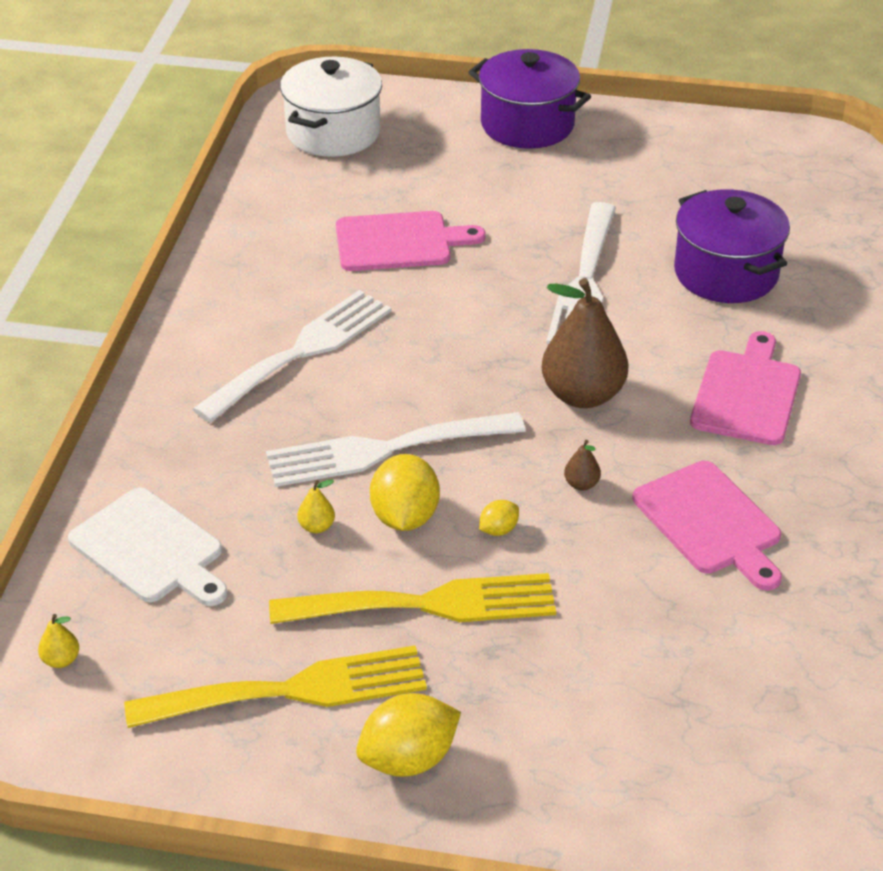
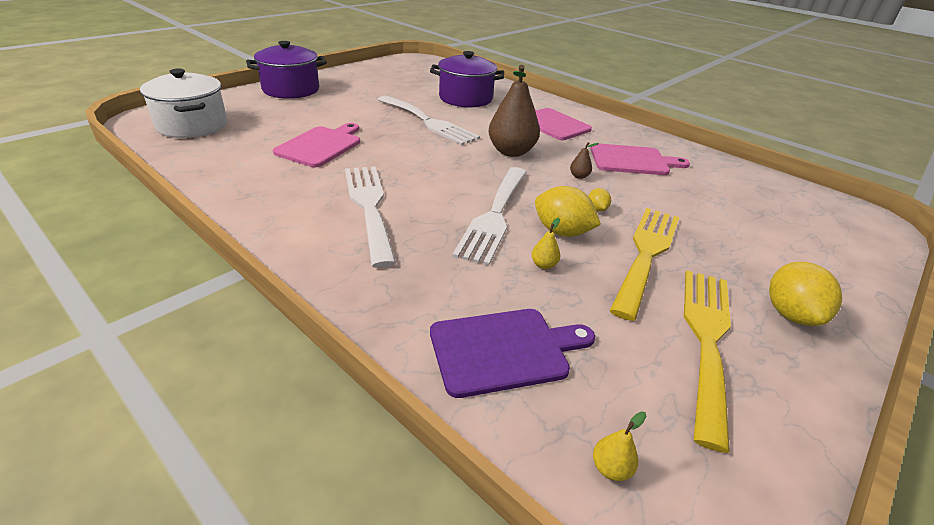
camera: 60 degrees left, 5 degrees down
(151, 549) = (504, 350): white cutting board -> purple cutting board

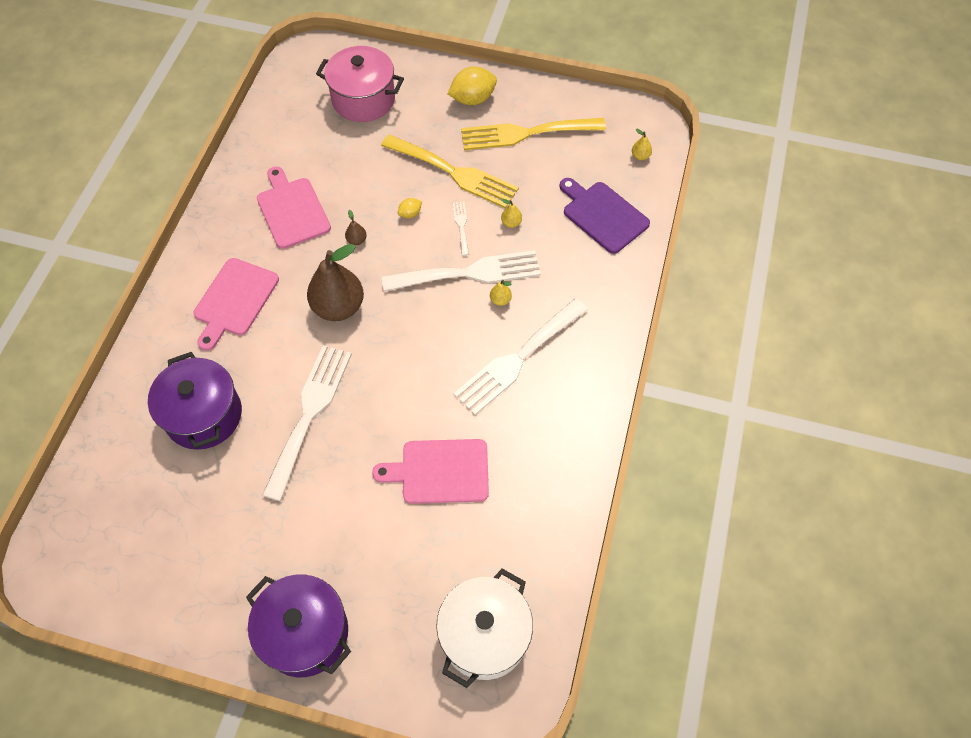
camera: 115 degrees left, 25 degrees up
(445, 221) = (500, 300): none -> yellow pear
(561, 232) = (461, 225): yellow lemon -> white fork
(646, 253) = (454, 173): yellow fork -> yellow fork turned 150 degrees counterclockwise
(789, 232) = (363, 99): none -> pink pot

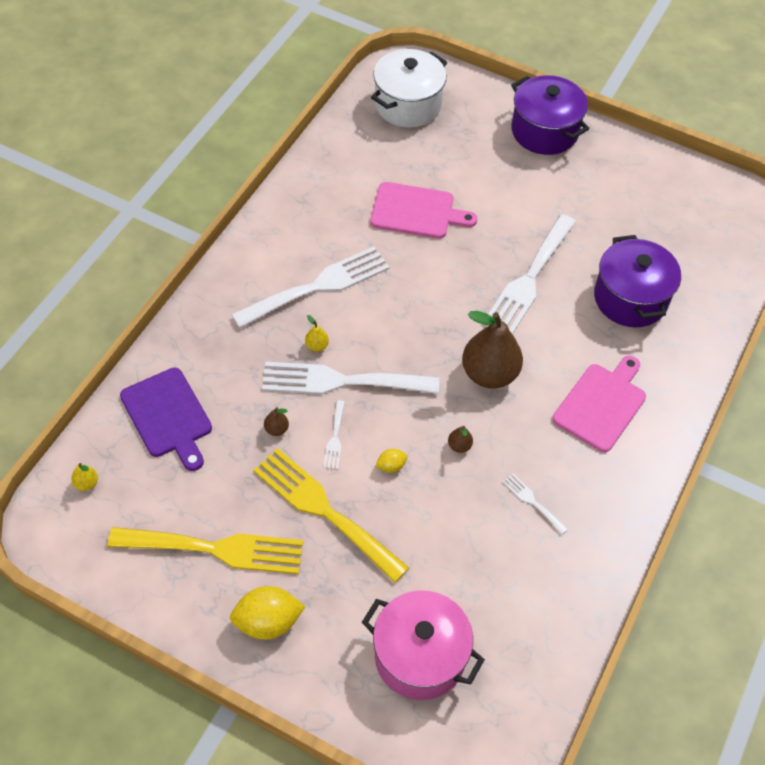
camera: 170 degrees left, 5 degrees down
(292, 210) = (532, 501): pink cutting board -> white fork
(511, 223) = (276, 429): yellow pear -> brown pear

